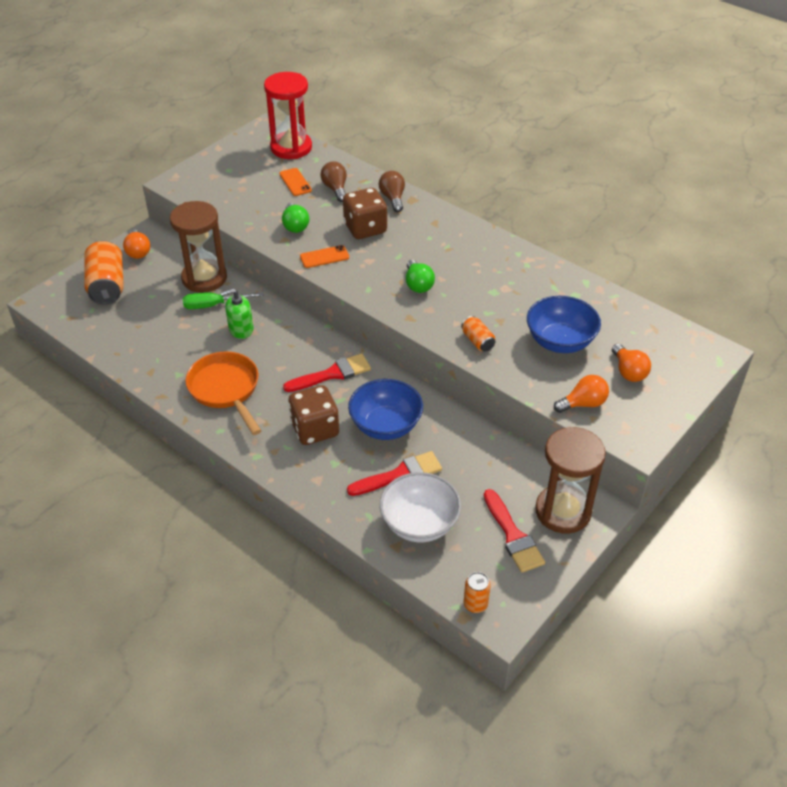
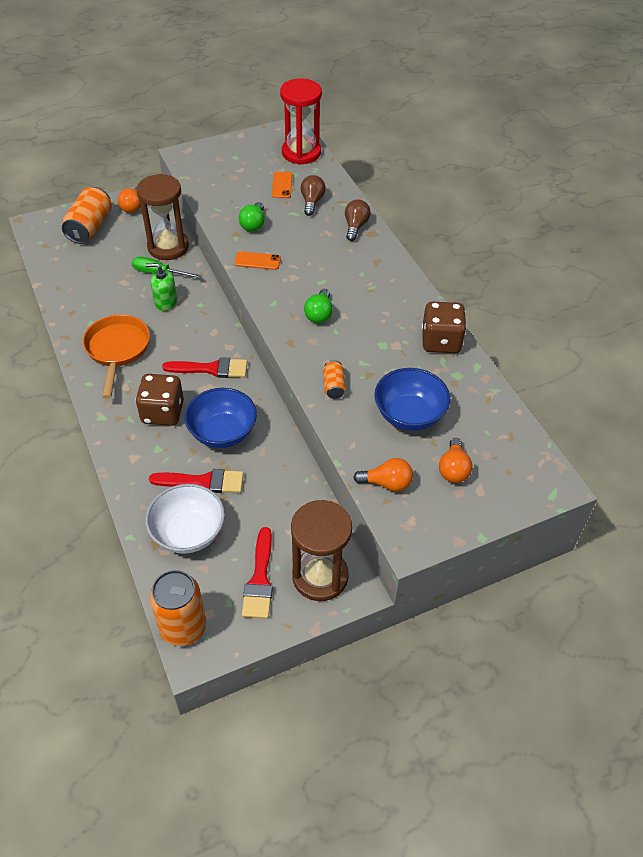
camera: 25 degrees right, 5 degrees up
(365, 228) = (311, 247): brown dice -> brown dice (441, 341)
(475, 604) = (183, 627): orange can -> orange can, size x1.97

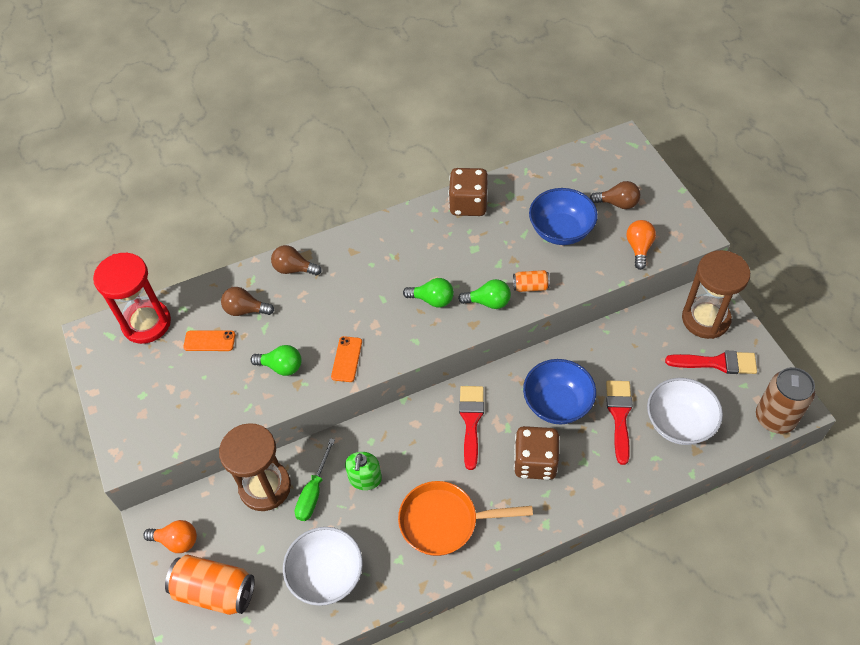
camera: 85 degrees left, 5 degrees up
(88, 283) = (327, 575): none -> white bowl
(183, 627) = (775, 418): orange can -> brown can
(315, 353) = (488, 302): none -> green light bulb
(453, 469) = (617, 203): orange light bulb -> brown light bulb

